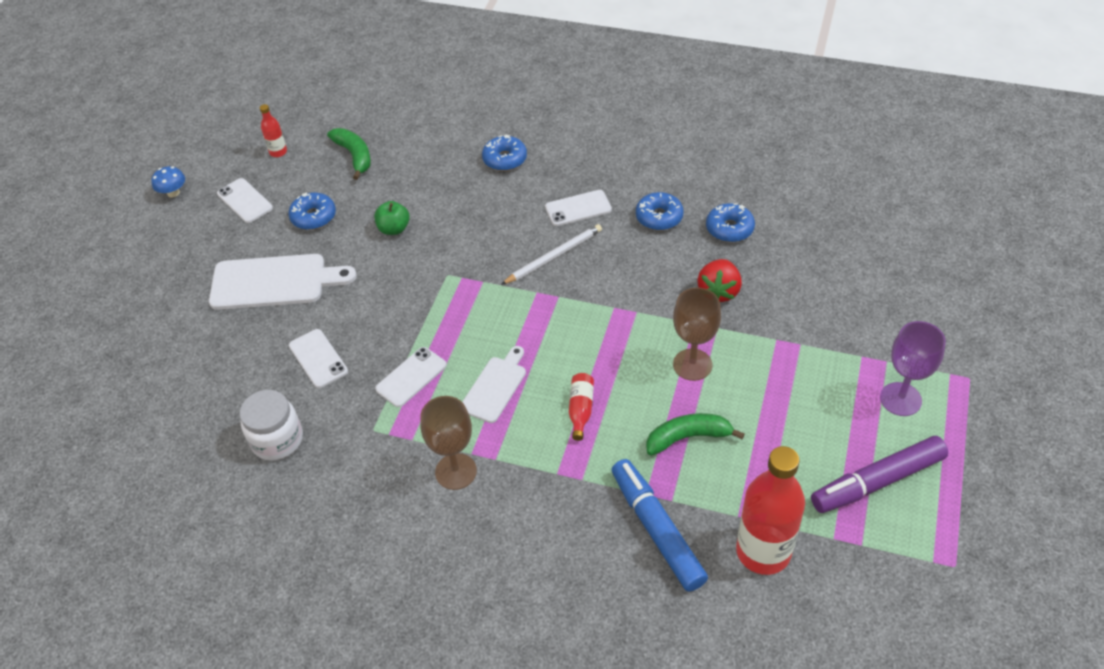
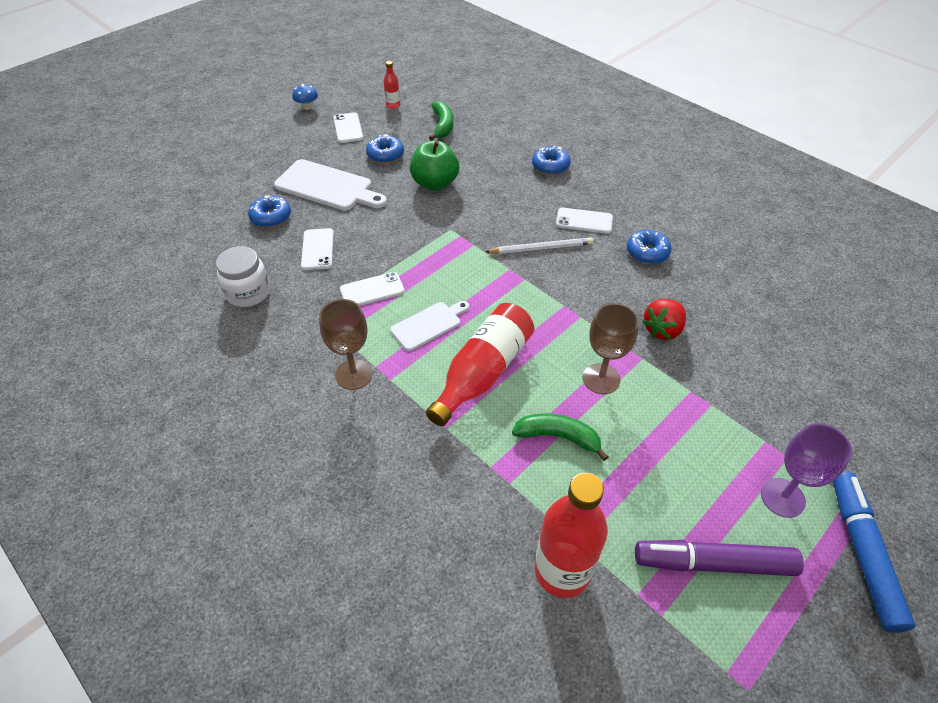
camera: 25 degrees right, 0 degrees up
(394, 229) = (435, 183): green apple -> green apple, size x1.67
(580, 410) = (483, 372): red bottle -> red bottle, size x2.20
(657, 529) = (480, 501): blue marker -> blue marker (862, 553)
(729, 228) = (703, 284): blue donut -> blue donut (271, 217)

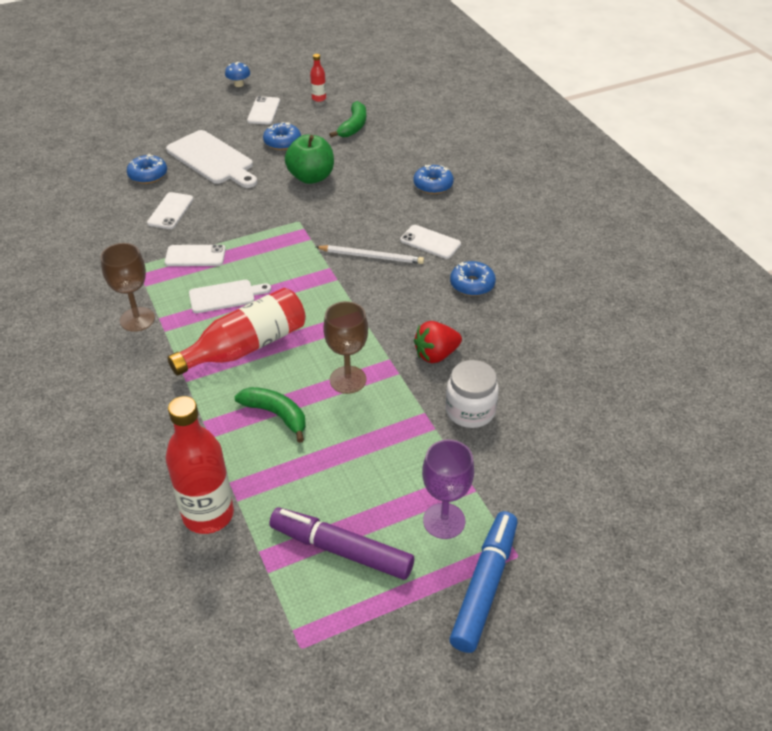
camera: 20 degrees right, 5 degrees down
(248, 293) = (92, 233): white jar -> white jar (470, 411)

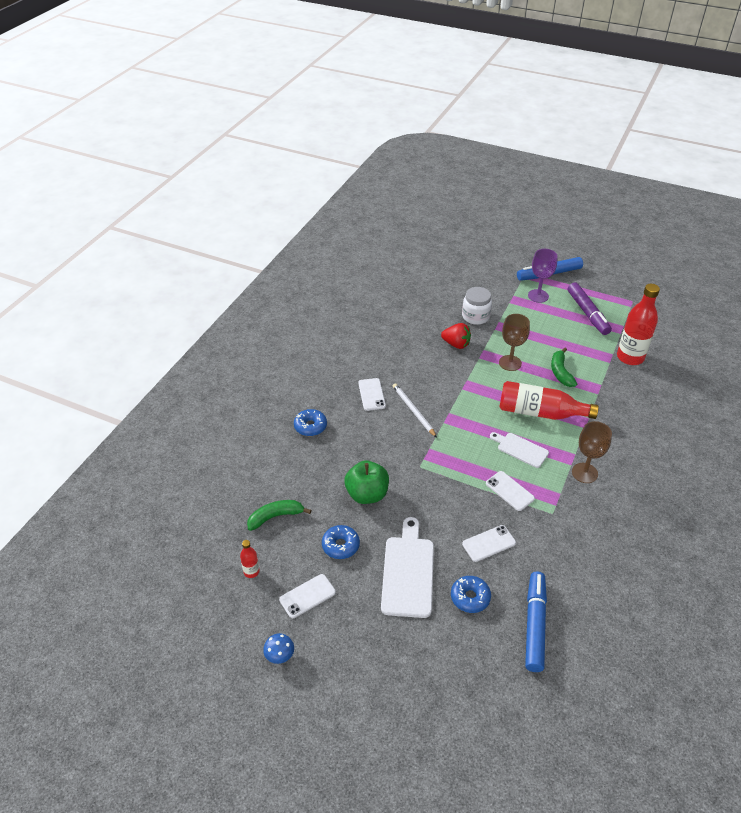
camera: 130 degrees left, 0 degrees up
(81, 190) = (534, 624): none -> blue marker
(472, 284) = (389, 359): blue donut -> none

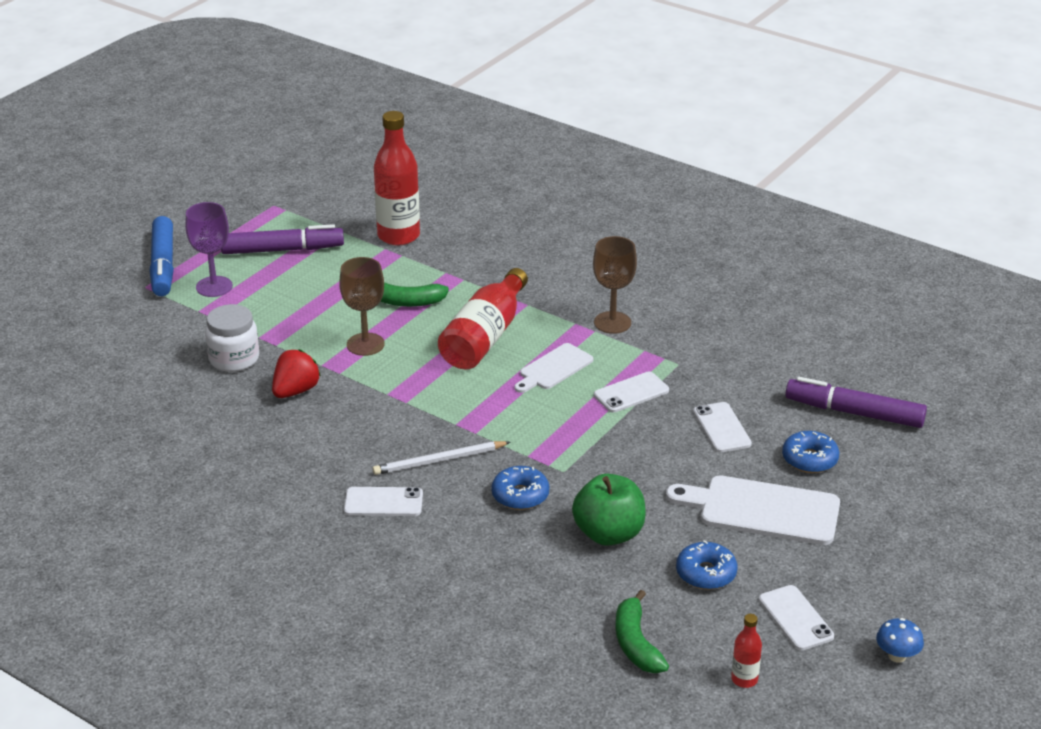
camera: 80 degrees left, 10 degrees down
(310, 426) = (438, 584): blue donut -> blue donut (520, 495)
(534, 624) = (854, 412): blue marker -> purple marker

